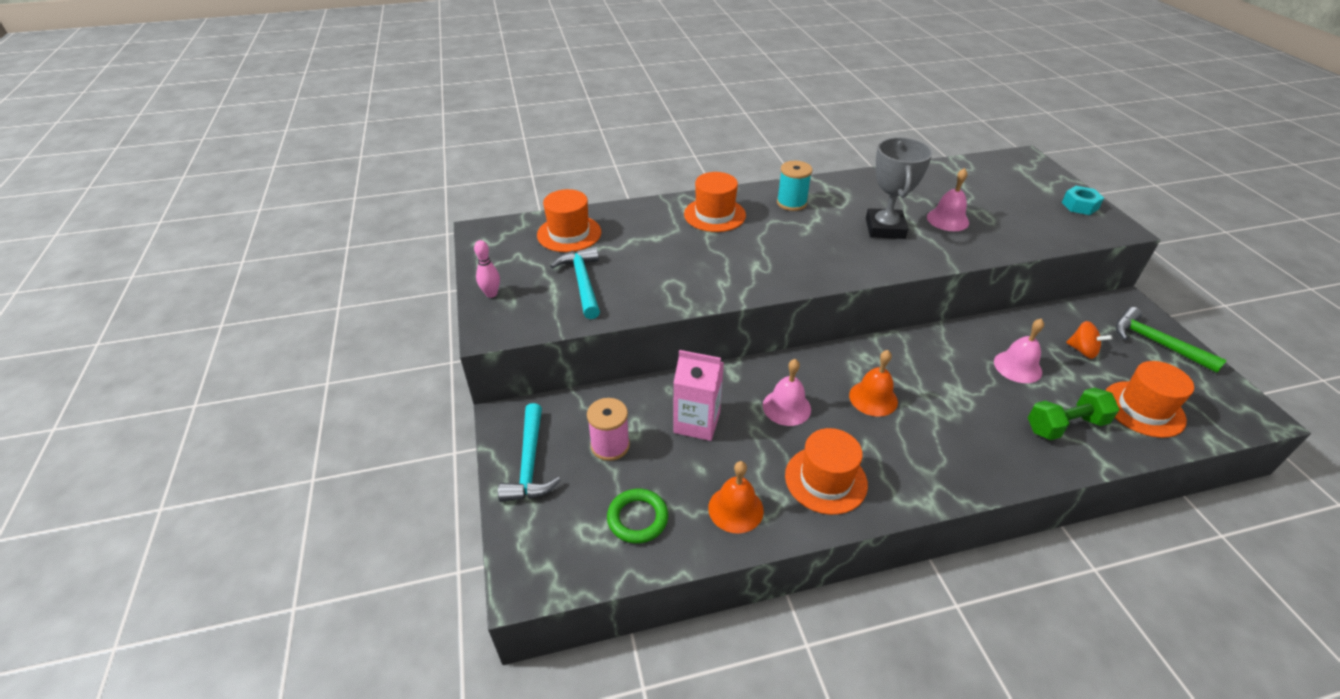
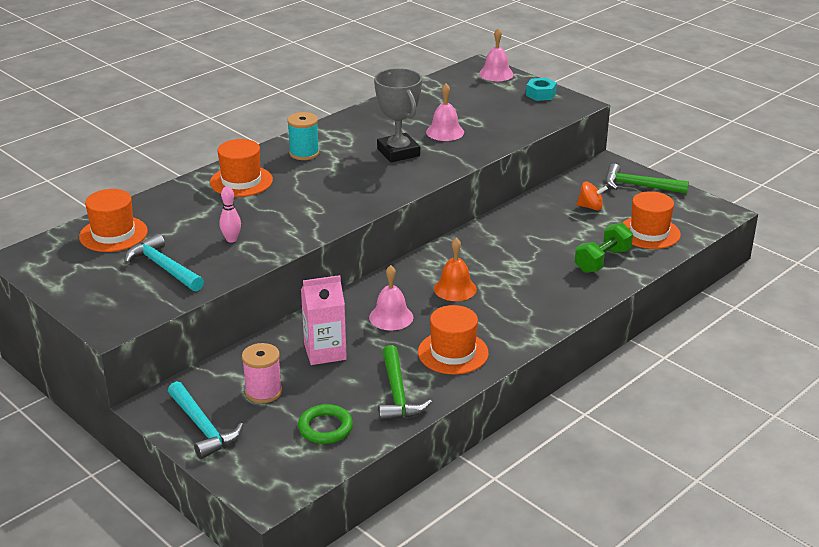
camera: 30 degrees left, 10 degrees down
(491, 294) = (83, 301): pink bowling pin -> pink bowling pin (231, 239)
(735, 509) = (397, 394): orange bell -> green hammer
(1017, 366) = (550, 232): pink bell -> pink bell (496, 74)

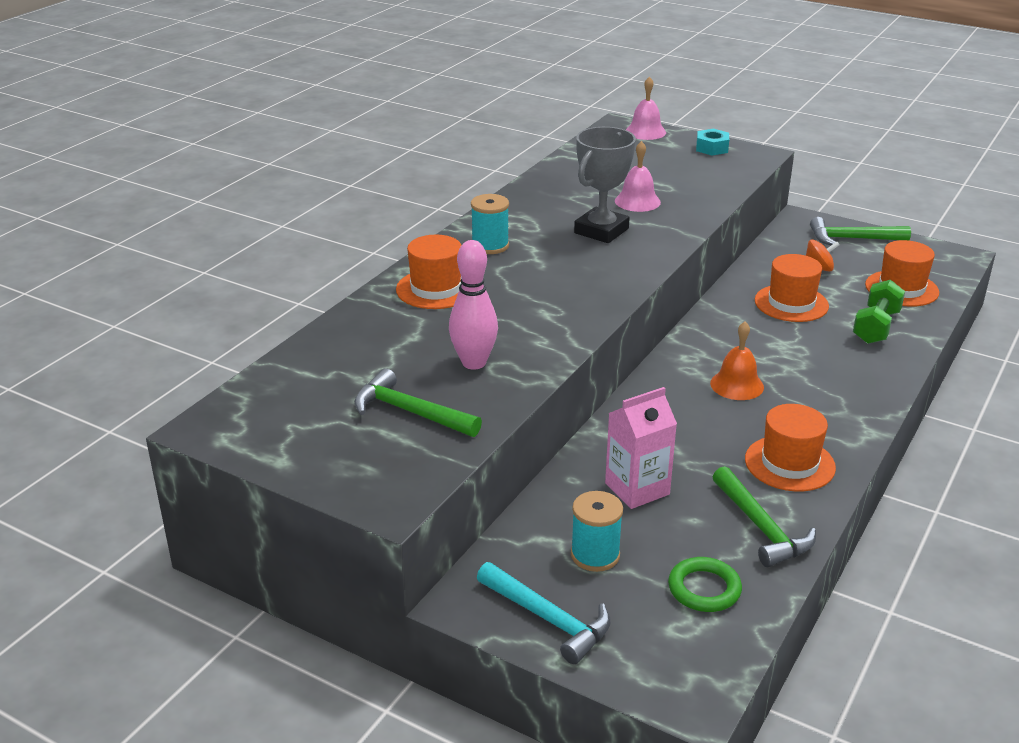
camera: 15 degrees left, 0 degrees up
(113, 234) = (314, 378): orange hat -> orange hat (791, 303)
(163, 267) = (410, 412): turquoise hammer -> green hammer
(231, 239) = (474, 363): pink bowling pin -> pink bowling pin, size x1.72
(263, 392) = (595, 555): pink spool -> turquoise spool
(391, 317) = (686, 431): pink bell -> none
(398, 152) = (601, 231): grey trophy -> grey trophy turned 75 degrees clockwise

